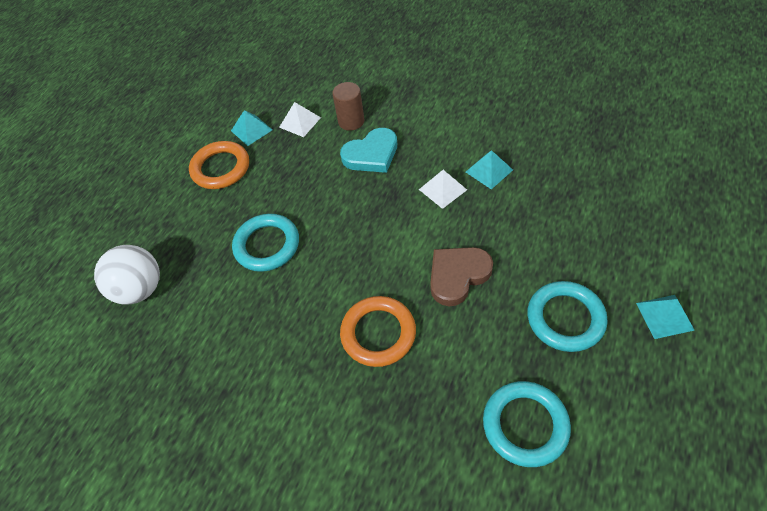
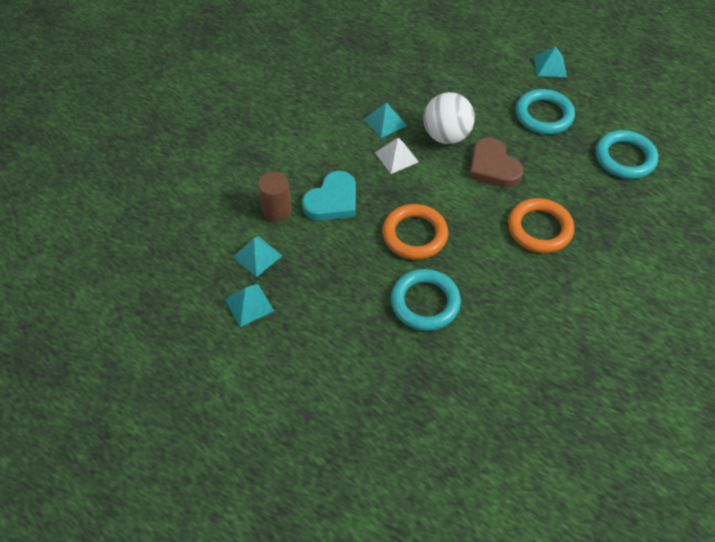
camera: 85 degrees left, 0 degrees up
(140, 289) = (454, 427): white ball -> white ball (446, 136)
(221, 168) = (300, 340): orange ring -> orange ring (414, 235)
(300, 122) = (257, 256): white pyramid -> turquoise pyramid
(371, 154) = (332, 201): turquoise heart -> turquoise heart turned 60 degrees clockwise

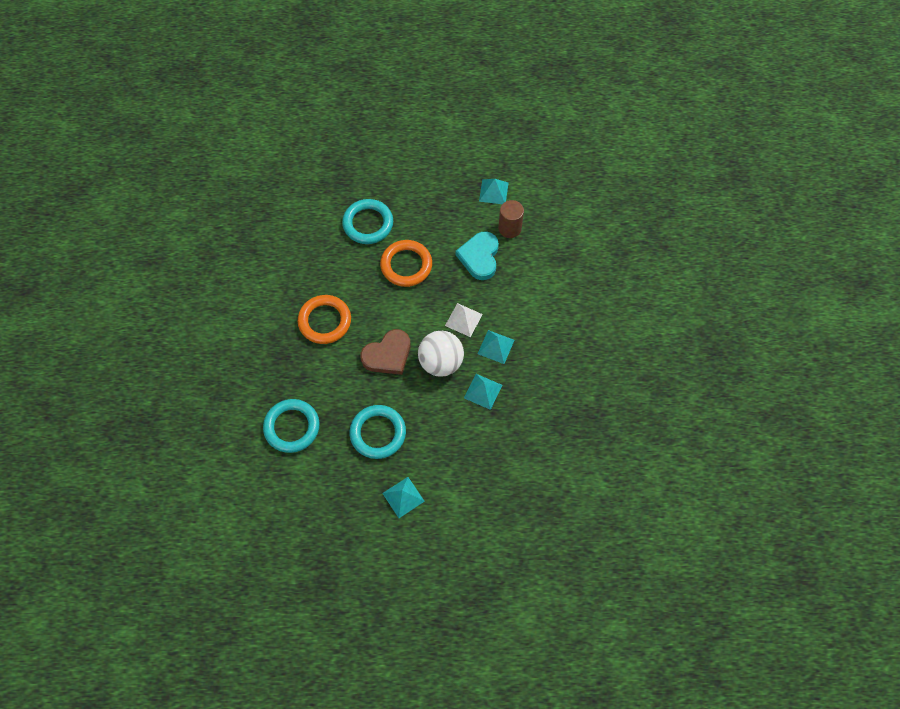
camera: 145 degrees right, 10 degrees up
(249, 305) = (471, 161): turquoise pyramid -> turquoise pyramid (483, 391)
(493, 167) = (388, 355): brown heart -> brown heart turned 120 degrees clockwise

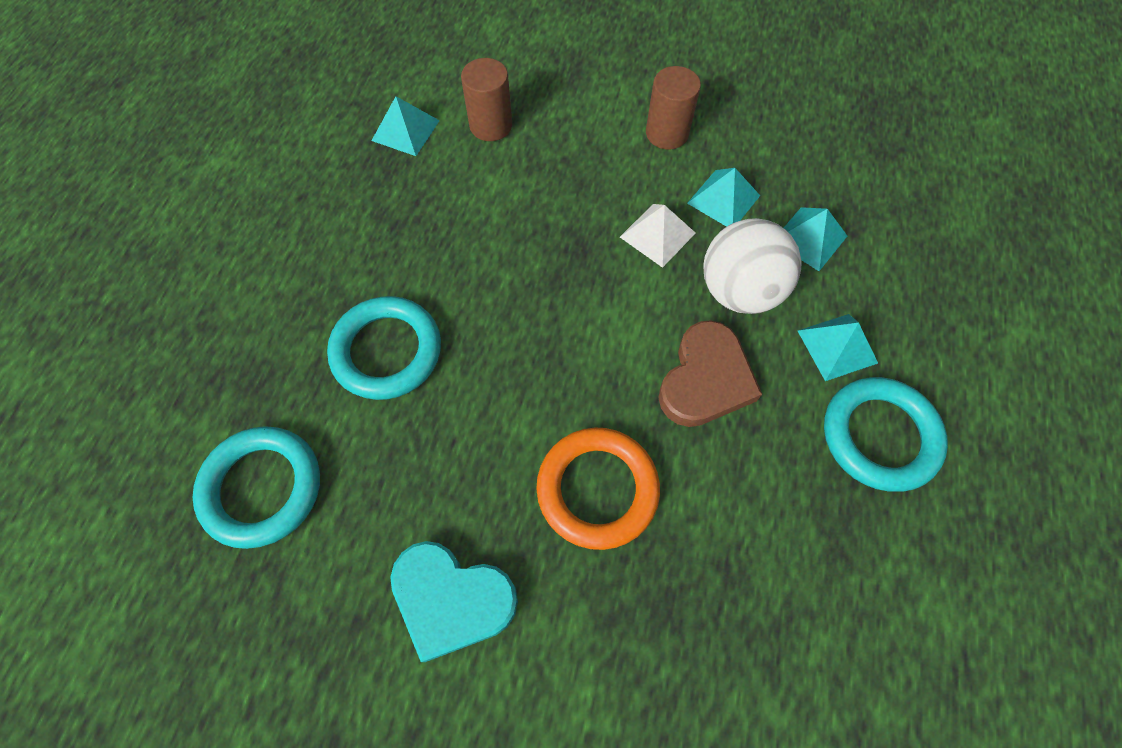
camera: 75 degrees left, 0 degrees up
(292, 427) = (850, 618): turquoise ring -> turquoise ring (262, 488)
(388, 355) = (705, 379): brown heart -> brown heart turned 45 degrees clockwise
(403, 497) = (1020, 418): turquoise pyramid -> turquoise pyramid (837, 346)
(406, 265) = (511, 302): orange ring -> none
(479, 257) = (534, 181): turquoise heart -> turquoise heart (452, 599)
(532, 312) = (667, 133): none -> brown cylinder

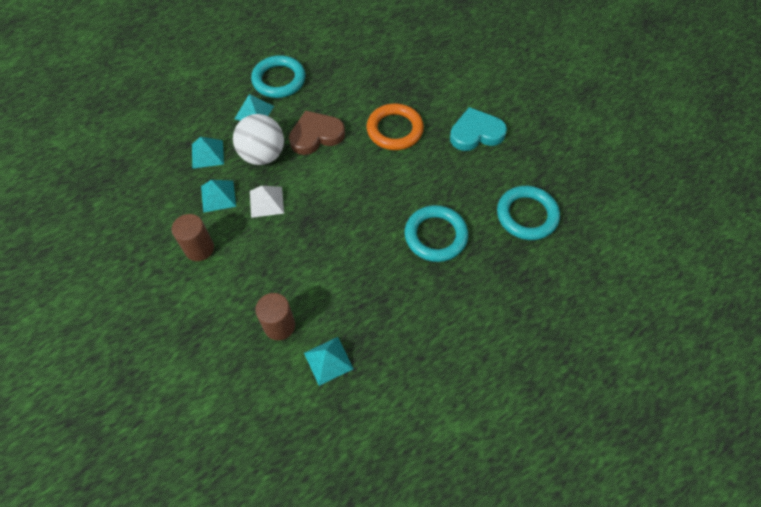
camera: 140 degrees left, 5 degrees down
(452, 599) = (476, 133): turquoise heart -> turquoise heart turned 75 degrees counterclockwise

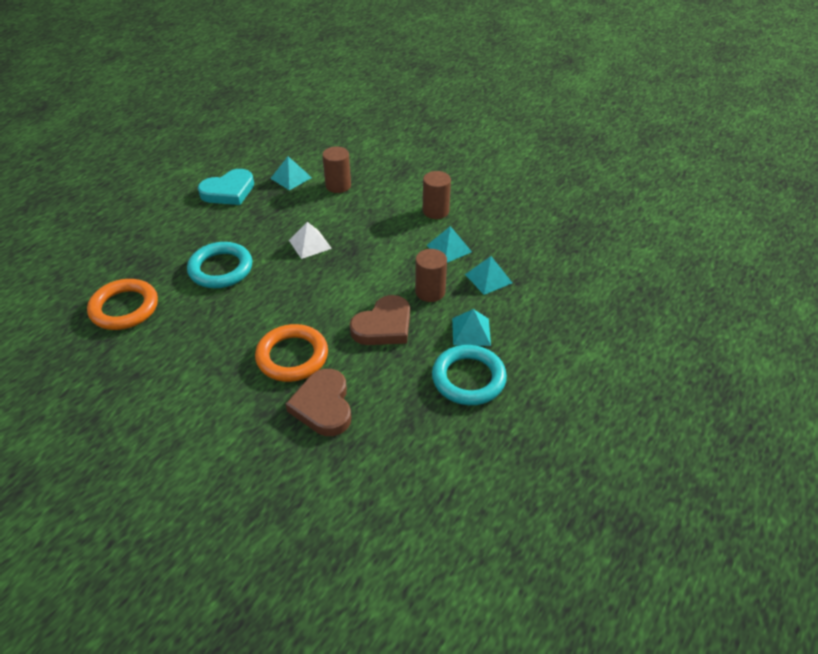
camera: 160 degrees right, 15 degrees down
(263, 155) = (430, 292): white ball -> brown cylinder
(266, 202) = (399, 255): white pyramid -> white pyramid (310, 244)
(384, 89) = (323, 406): none -> brown heart
(476, 133) = (187, 380): turquoise heart -> turquoise heart (228, 191)
(527, 215) = (124, 308): turquoise ring -> orange ring

